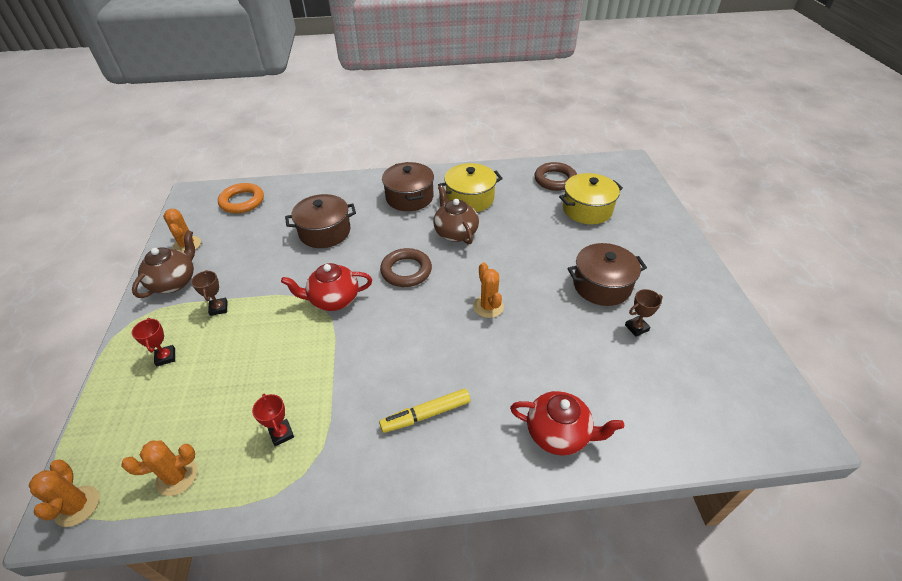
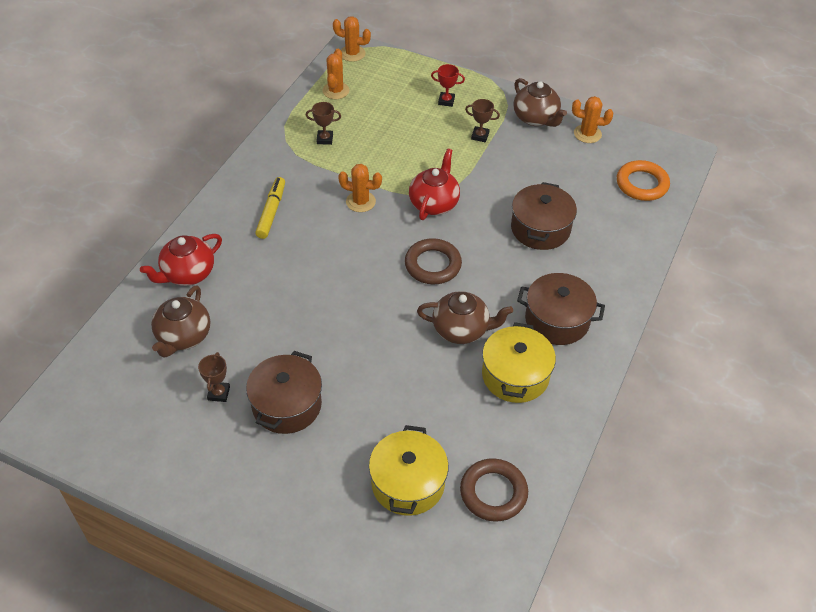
camera: 120 degrees right, 5 degrees up
(281, 434) = (324, 139): red trophy -> brown trophy
(488, 306) = (338, 300): orange cactus -> orange cactus (360, 202)
(620, 386) = (183, 337): none -> brown teapot

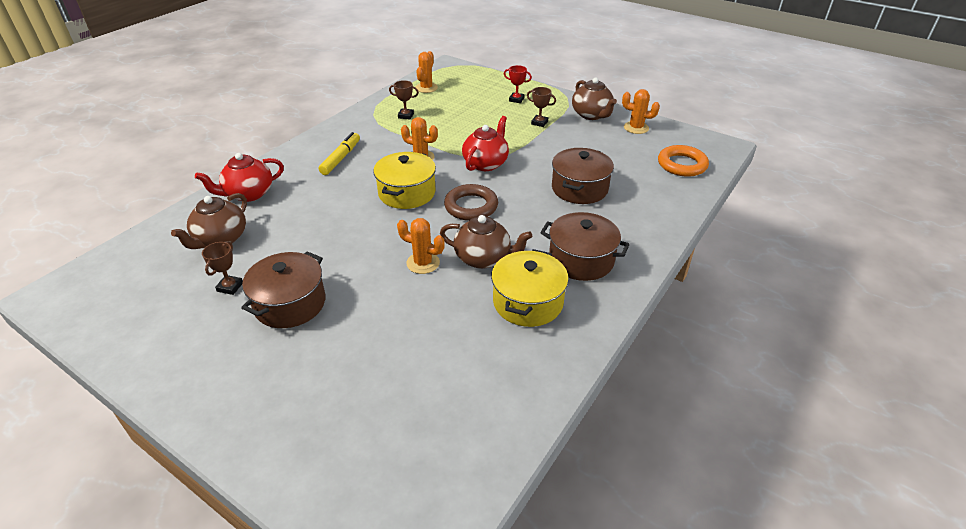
camera: 10 degrees right, 10 degrees down
(352, 53) = (448, 68): orange cactus -> orange cactus (423, 263)
(408, 483) = (385, 390): yellow pot -> yellow pot (407, 193)
(493, 492) = (476, 411): brown ring -> none

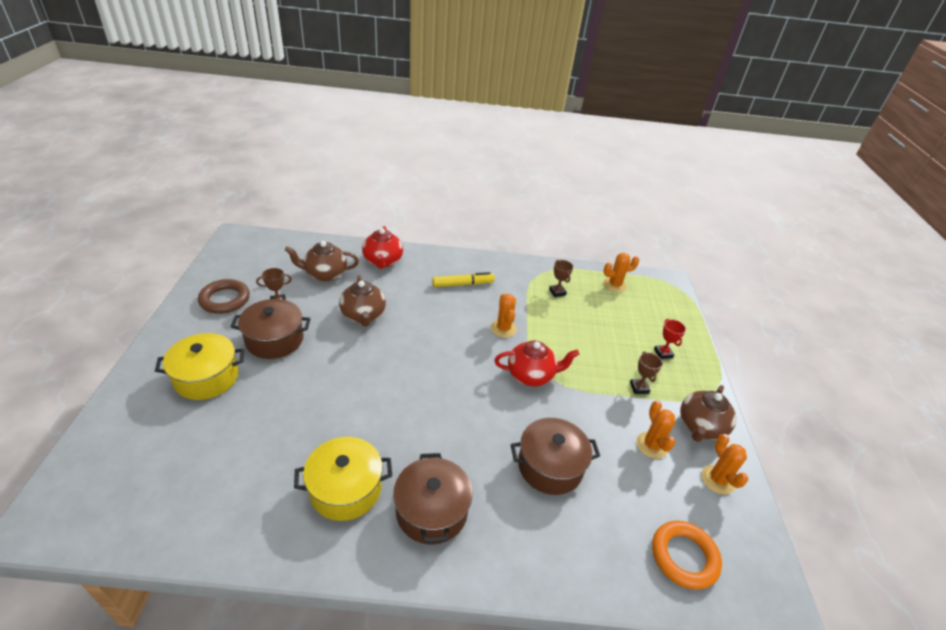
camera: 55 degrees right, 0 degrees up
(248, 194) = (383, 261): red teapot -> red teapot turned 120 degrees counterclockwise
(407, 193) = (446, 342): yellow pot -> yellow pot (207, 377)
(423, 263) = (359, 393): orange cactus -> orange cactus (651, 445)
(471, 206) = (457, 392): brown ring -> brown ring (225, 300)
(483, 258) = (389, 431): brown teapot -> brown teapot (363, 315)

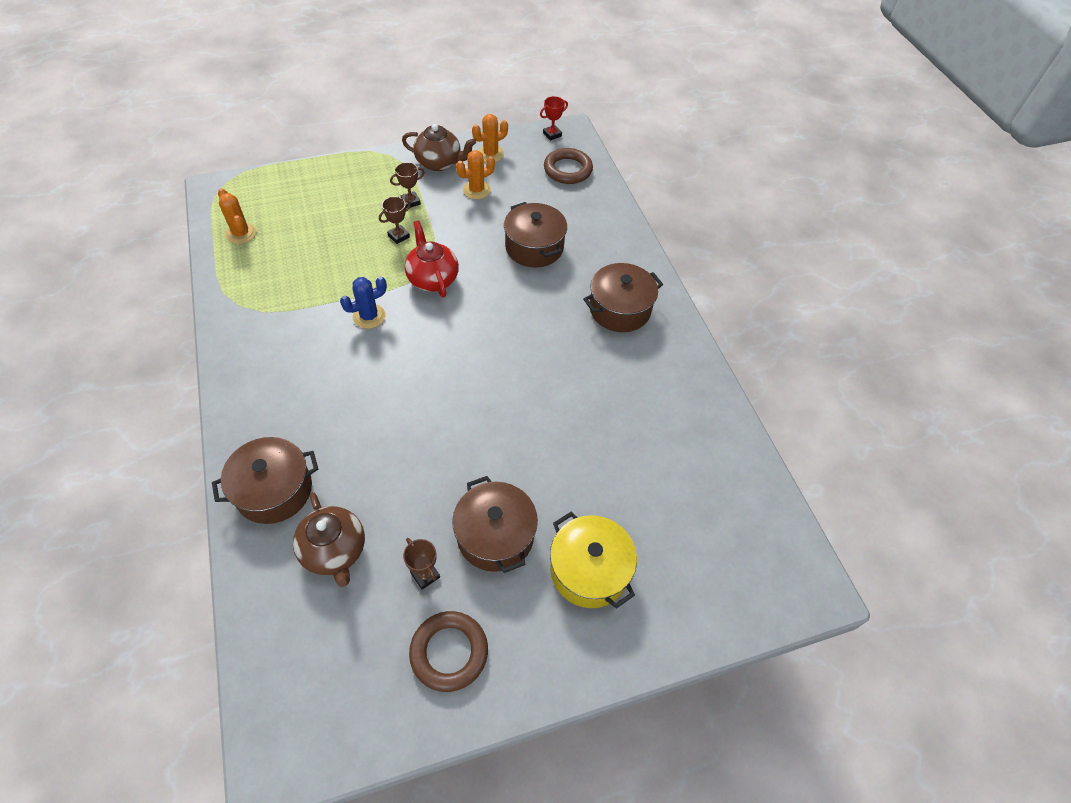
camera: 110 degrees left, 15 degrees up
(345, 489) = (637, 372): yellow pot -> none
(363, 315) = (406, 460): brown teapot -> none
(383, 261) = (274, 490): red teapot -> brown pot
(462, 284) = (296, 378): yellow marker -> none
(503, 328) = (369, 316): orange cactus -> blue cactus
(557, 292) = (277, 282): brown trophy -> brown trophy (398, 236)
(663, 353) = (352, 188): red trophy -> red trophy (552, 134)
(684, 557) = (567, 170): orange ring -> brown ring

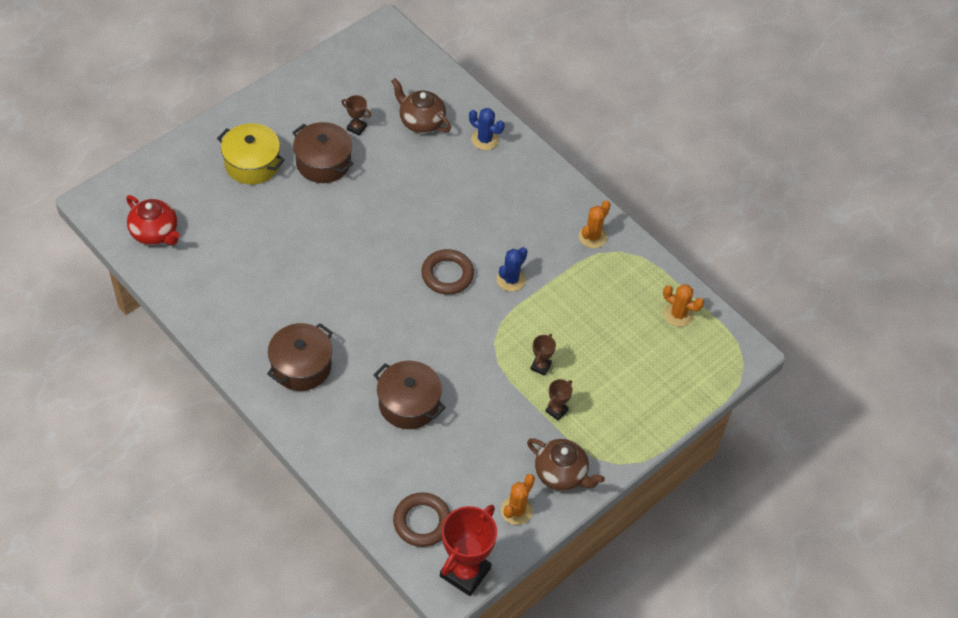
camera: 155 degrees right, 0 degrees up
(274, 490) = (485, 140): brown pot -> blue cactus
(432, 279) = (482, 334): red teapot -> red teapot (155, 233)
(439, 163) = (561, 474): brown teapot -> brown teapot turned 135 degrees counterclockwise
(449, 652) = (320, 97): brown ring -> brown ring (447, 275)
(476, 190) = (502, 452): orange cactus -> orange cactus (592, 237)
(552, 134) = (465, 572): red trophy -> red trophy, size x2.12

